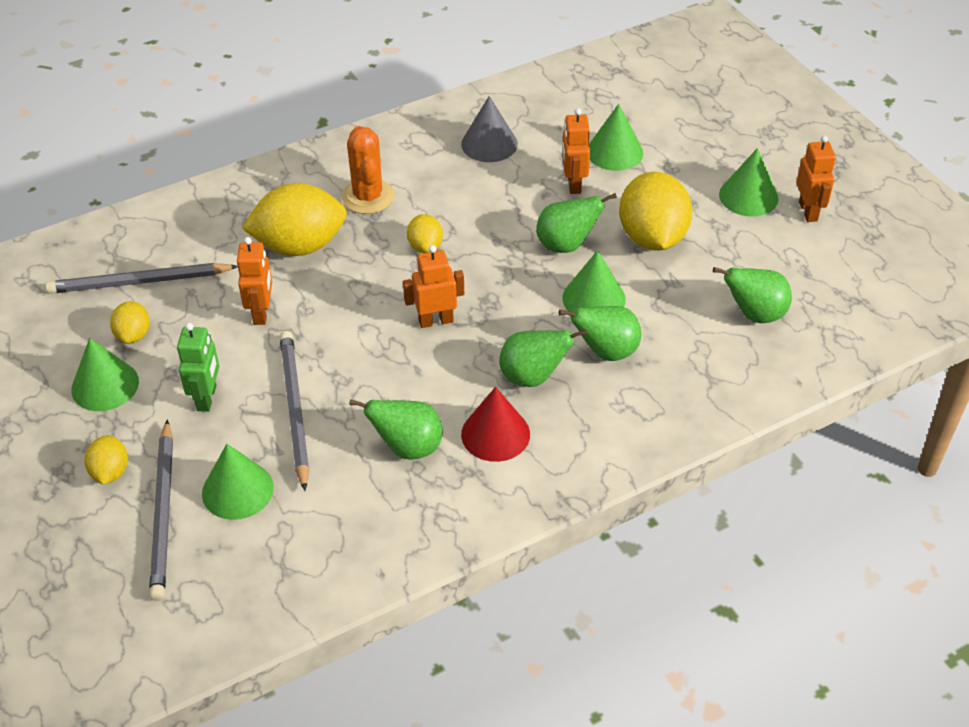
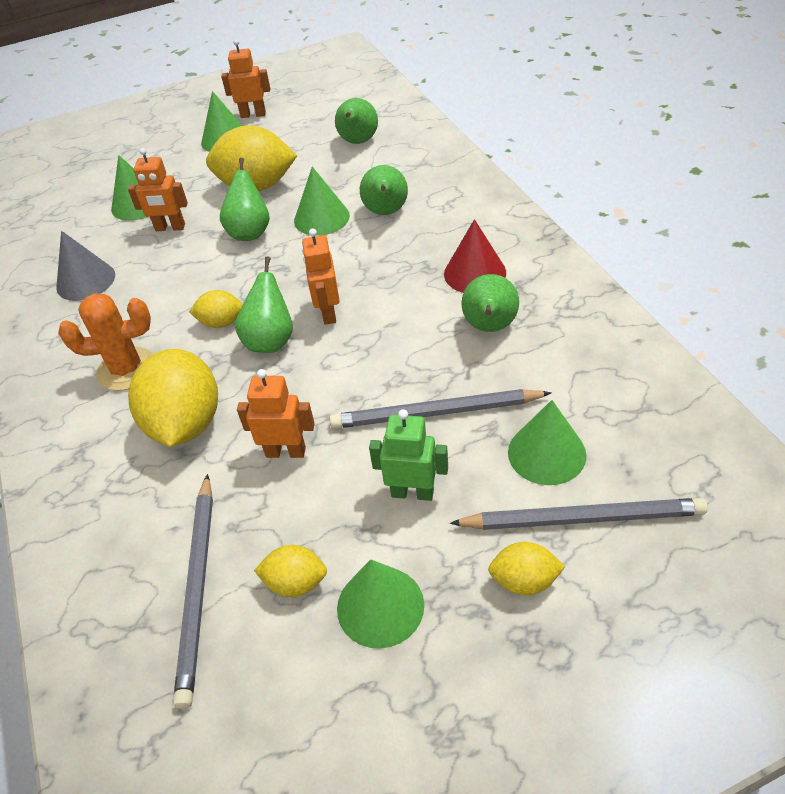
camera: 80 degrees left, 0 degrees up
(533, 377) = (409, 252): green pear -> green pear (270, 341)

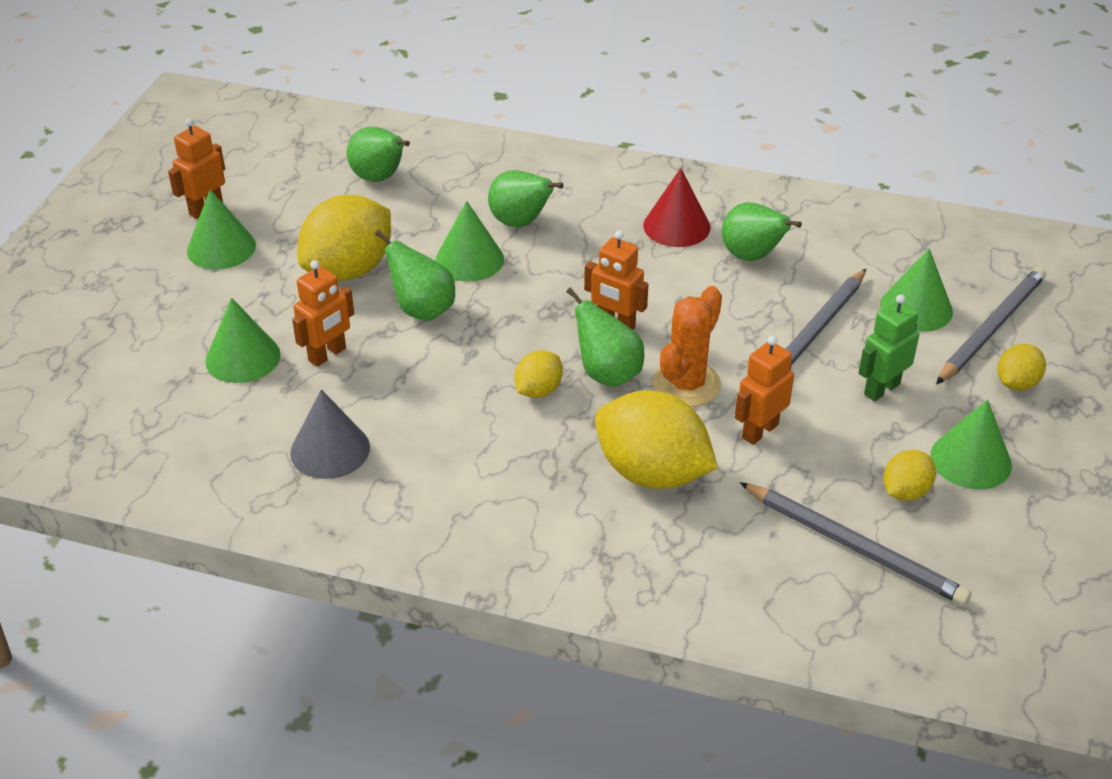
camera: 55 degrees left, 5 degrees down
(127, 369) = (523, 478): orange cactus -> orange cactus (686, 384)

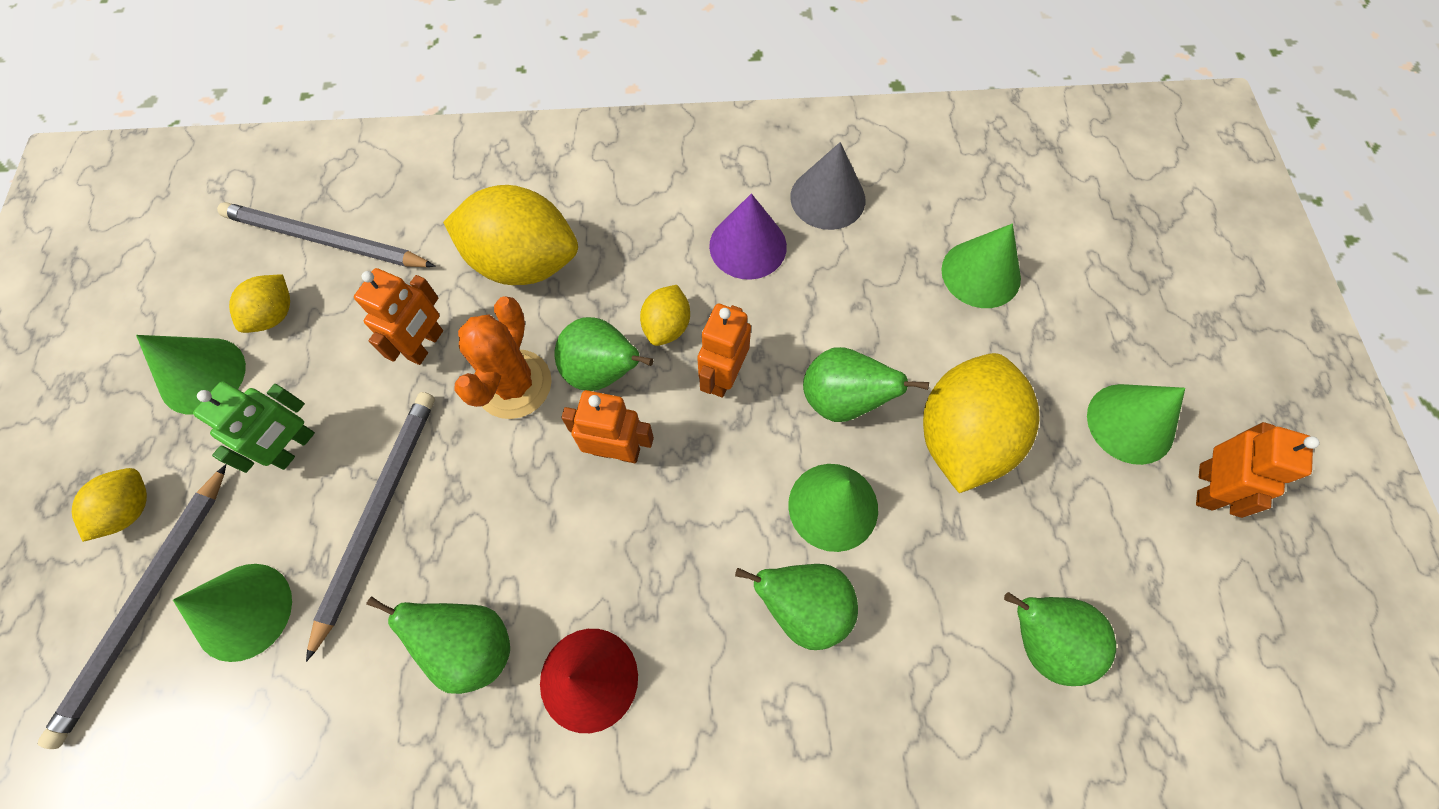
camera: 160 degrees right, 25 degrees up
(327, 355) = (901, 304): orange robot -> orange robot (723, 376)
(432, 431) = (748, 246): none -> purple cone

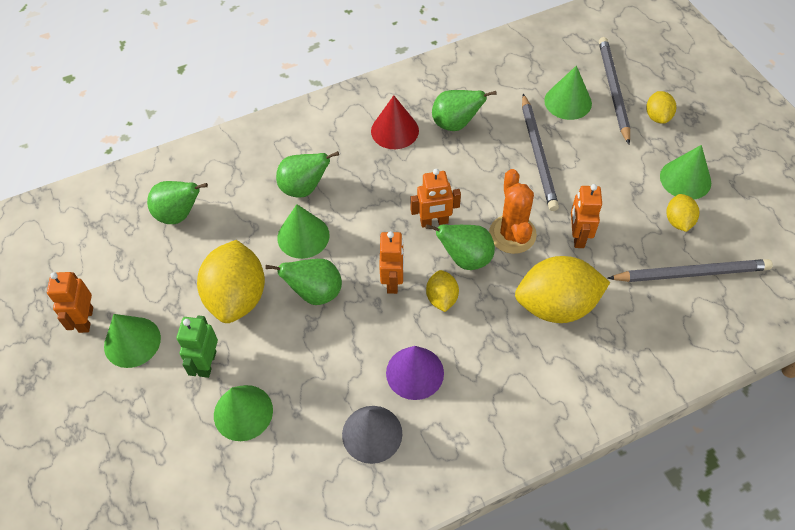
camera: 160 degrees right, 10 degrees down
(294, 448) = (604, 166): green robot -> green robot (207, 363)

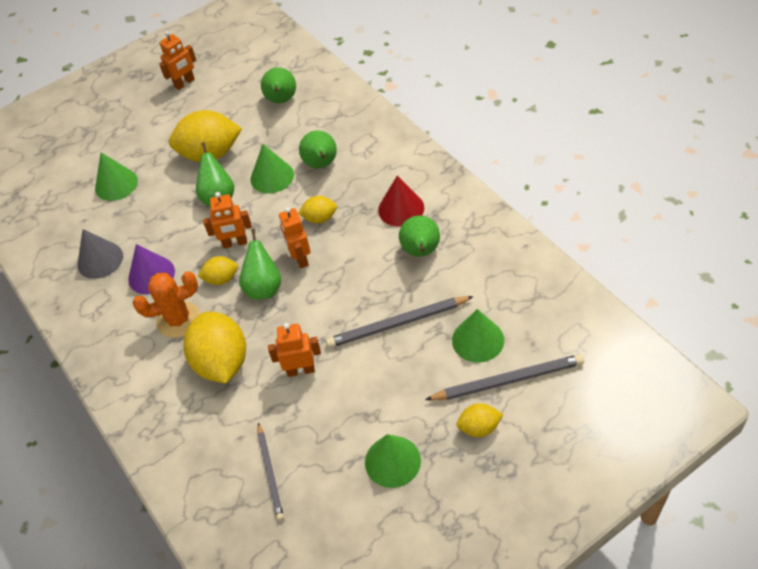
camera: 85 degrees right, 5 degrees down
(85, 320) = (185, 83): orange robot -> orange robot turned 150 degrees clockwise
(132, 342) = (169, 111): green cone -> none
(207, 363) = (154, 154): green robot -> none
(512, 234) = (295, 318): orange cactus -> orange cactus (178, 320)
(678, 221) = (334, 457): yellow lemon -> yellow lemon (320, 218)
(691, 273) = (270, 473): grey pencil -> grey pencil, size x0.65

